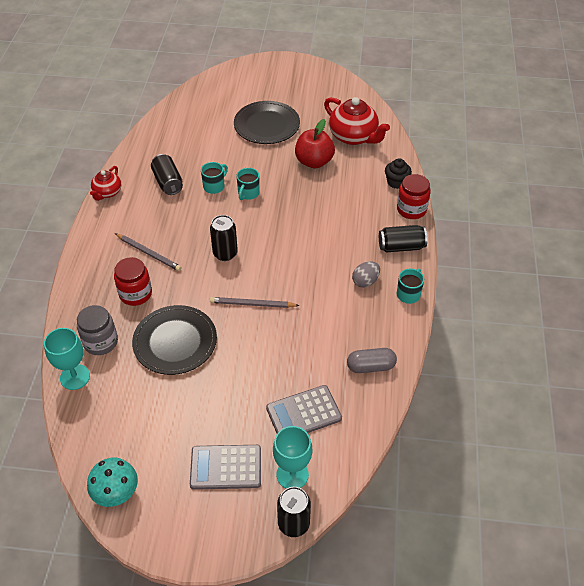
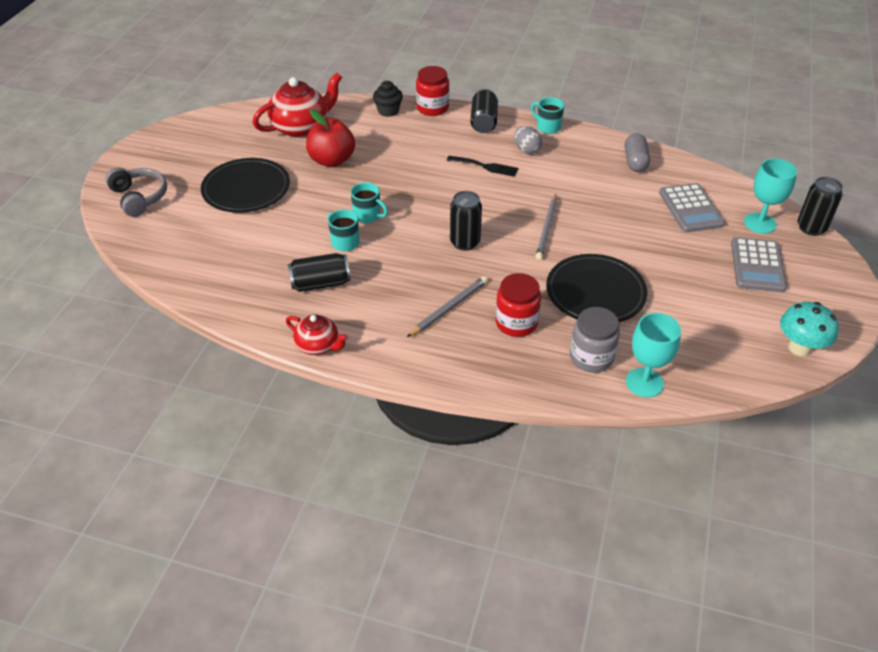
camera: 80 degrees left, 5 degrees down
(245, 79) = (139, 197): none -> grey headphones
(331, 255) = (485, 166): none -> black fork

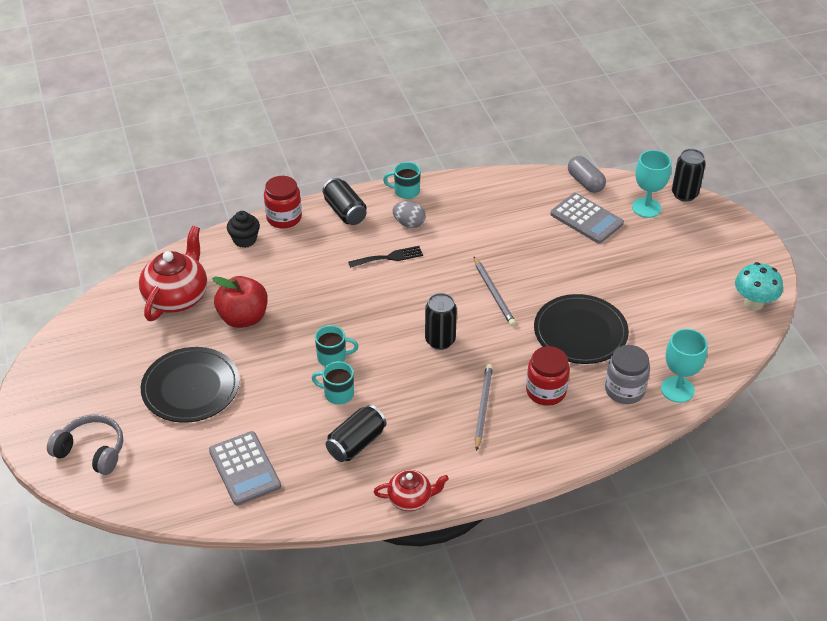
camera: 35 degrees left, 0 degrees up
(635, 161) = (507, 193): grey capsule -> grey capsule (585, 182)
(757, 265) = (673, 247): grey calculator -> grey calculator (244, 468)

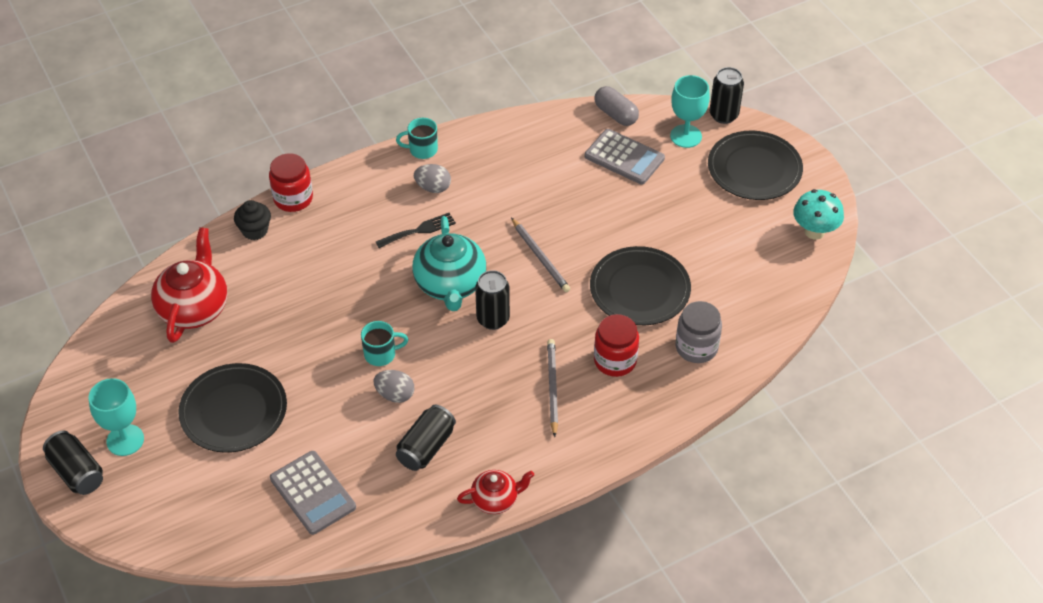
camera: 10 degrees left, 5 degrees up
(92, 451) = (141, 498): grey headphones -> none
(243, 318) = (274, 322): red apple -> none
(337, 394) = (395, 395): turquoise mug -> grey egg
(345, 212) = (359, 182): black can -> black can (77, 472)
(407, 306) = (450, 284): none -> turquoise teapot
(677, 389) = (750, 339): turquoise goblet -> turquoise goblet (125, 440)
(705, 242) = (754, 169): none -> black plate

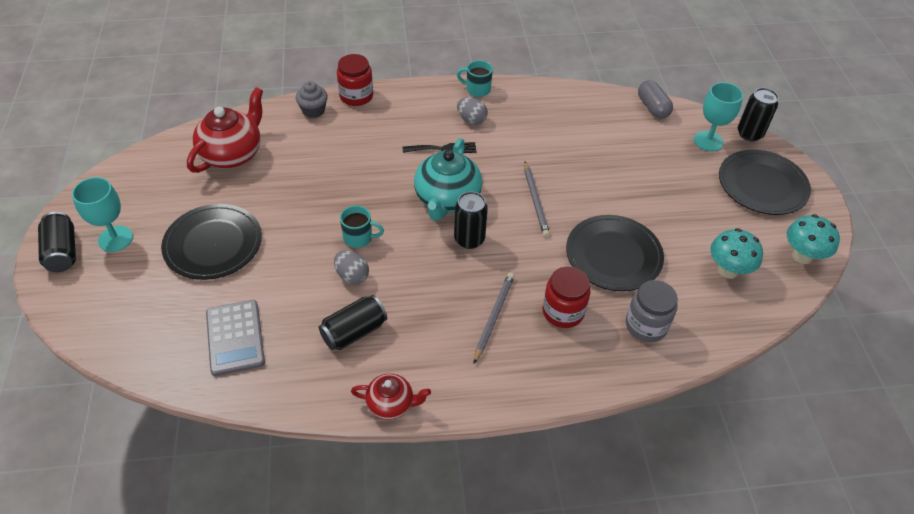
camera: 20 degrees right, 0 degrees up
(255, 230) = (313, 110): black cupcake -> grey cupcake
(624, 157) = (645, 142): grey calculator -> none
(751, 268) = (728, 270): none -> turquoise mushroom

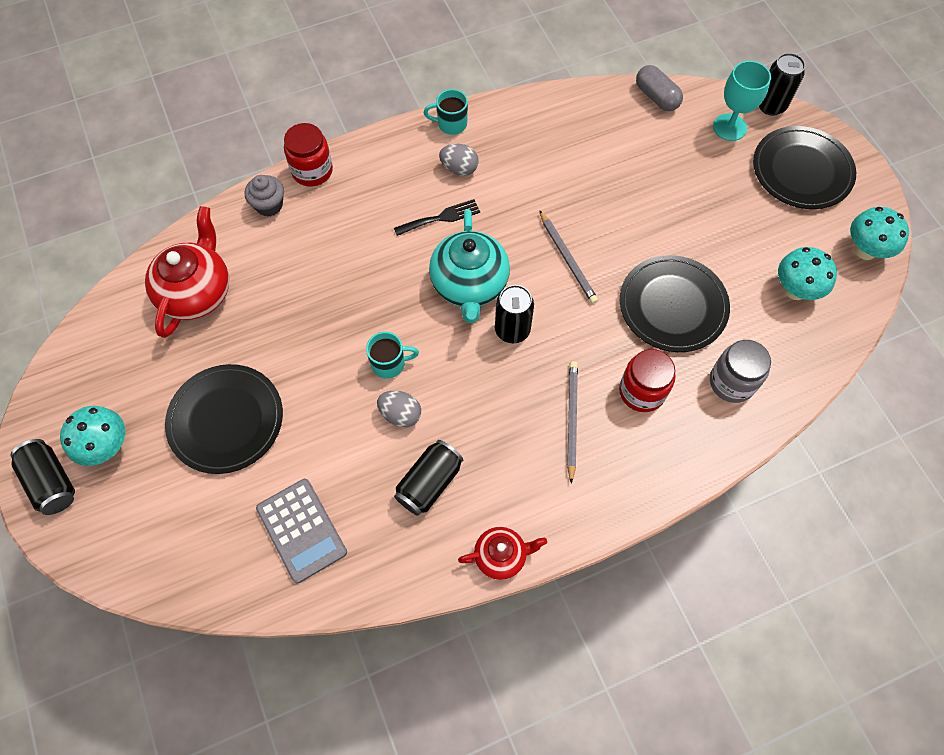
camera: 15 degrees left, 15 degrees up
(115, 239) = (107, 447): turquoise goblet -> turquoise mushroom

